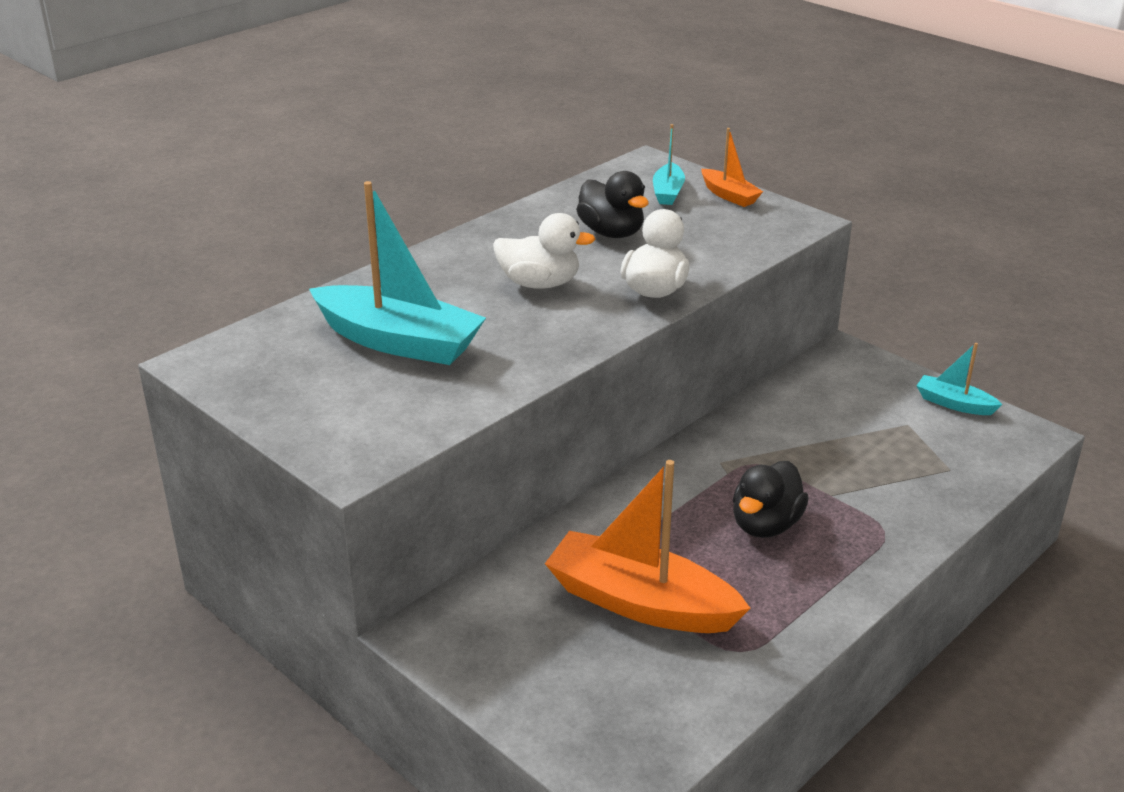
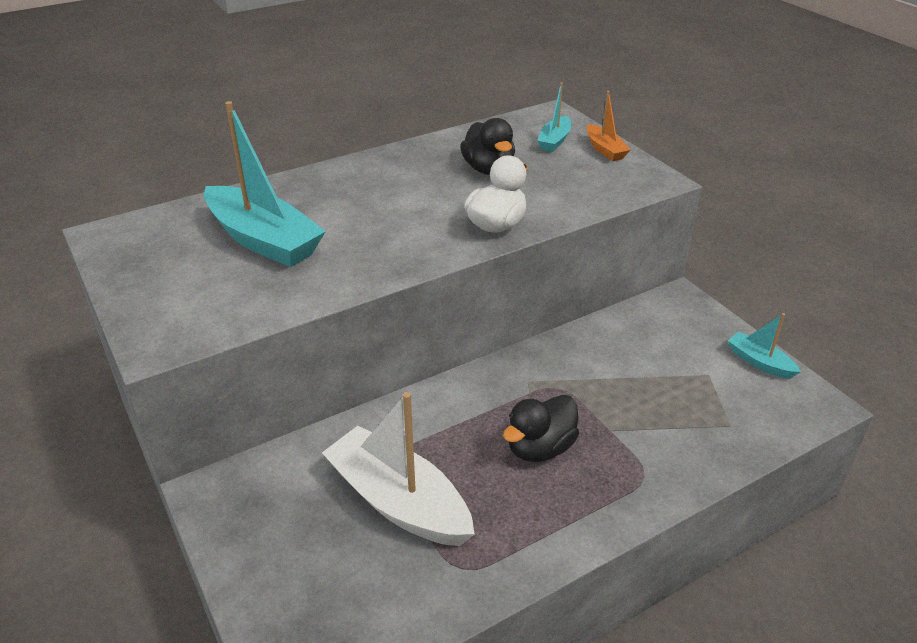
camera: 15 degrees right, 5 degrees up
(539, 283) = (405, 206): white duck -> none
(641, 603) = (398, 501): orange boat -> white boat

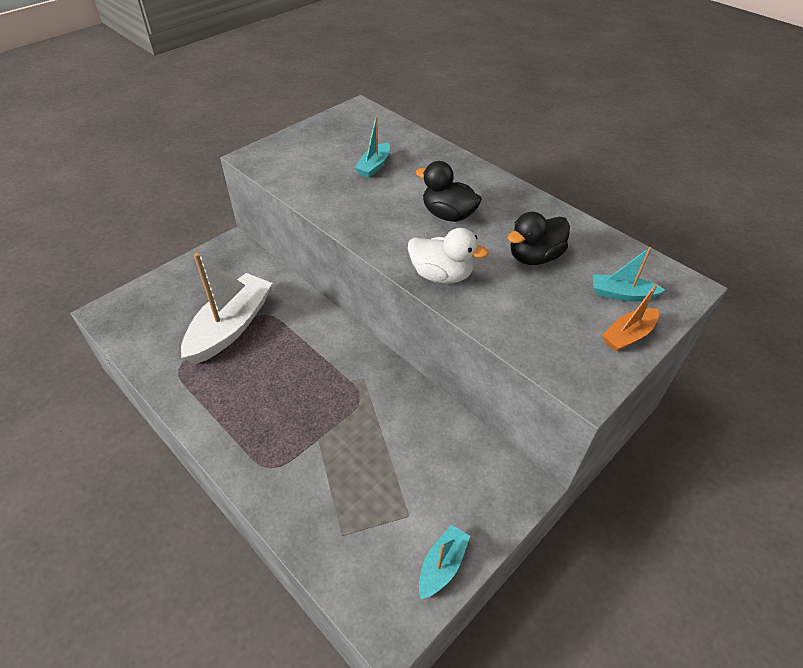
camera: 75 degrees right, 10 degrees up
(263, 240) = (374, 166): turquoise boat -> turquoise boat, size x0.49
(540, 448) = (290, 395): black duck -> black duck (448, 215)

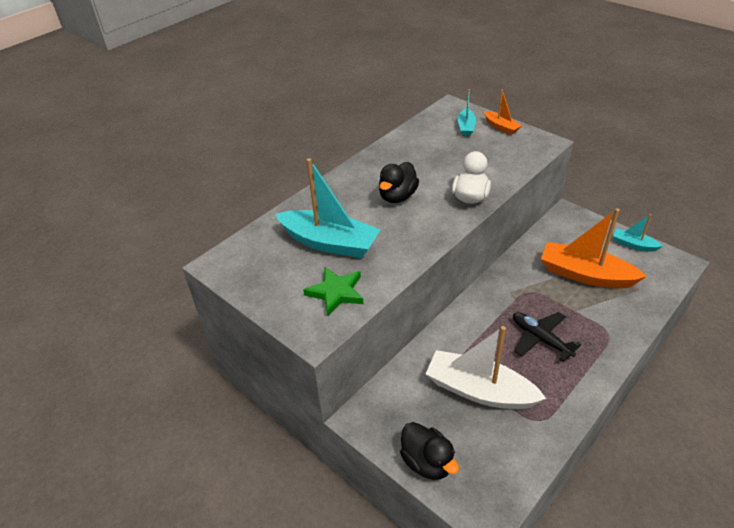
camera: 90 degrees left, 5 degrees down
(281, 392) = (540, 339): none -> black plane
(301, 168) = (336, 292): none -> green star
(374, 166) = (329, 243): turquoise boat -> turquoise boat, size x2.02
(381, 471) = (585, 275): none -> orange boat
(534, 257) = (439, 157): black duck -> black duck (427, 462)

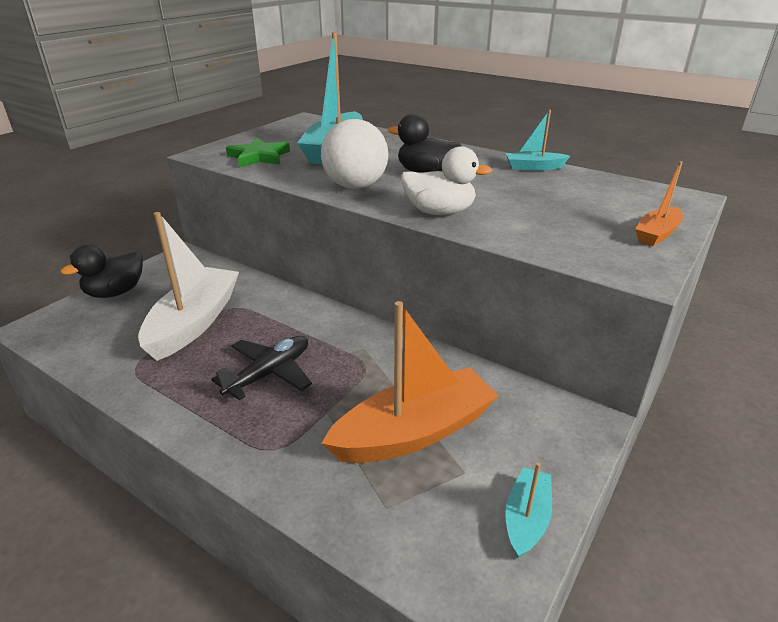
camera: 80 degrees right, 10 degrees down
(420, 233) = (355, 186): none -> white ball
(466, 127) = (630, 208): turquoise boat -> turquoise boat (534, 167)
(585, 275) = (414, 432): orange boat -> orange boat turned 45 degrees clockwise

